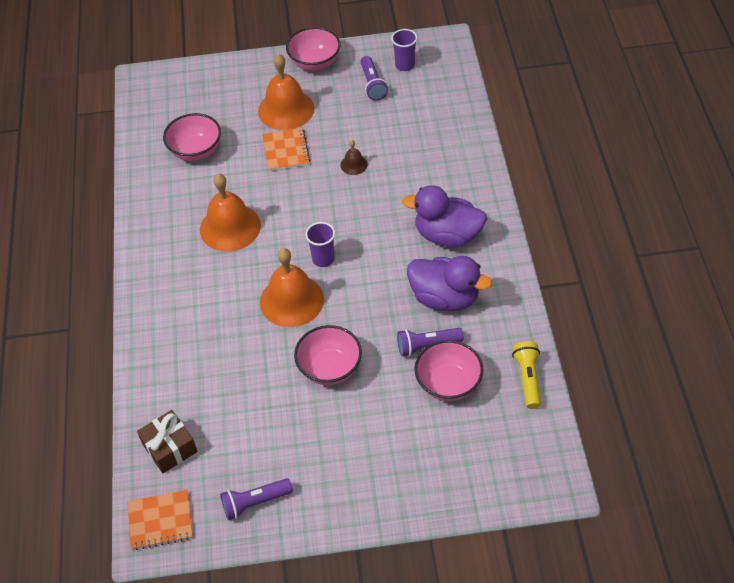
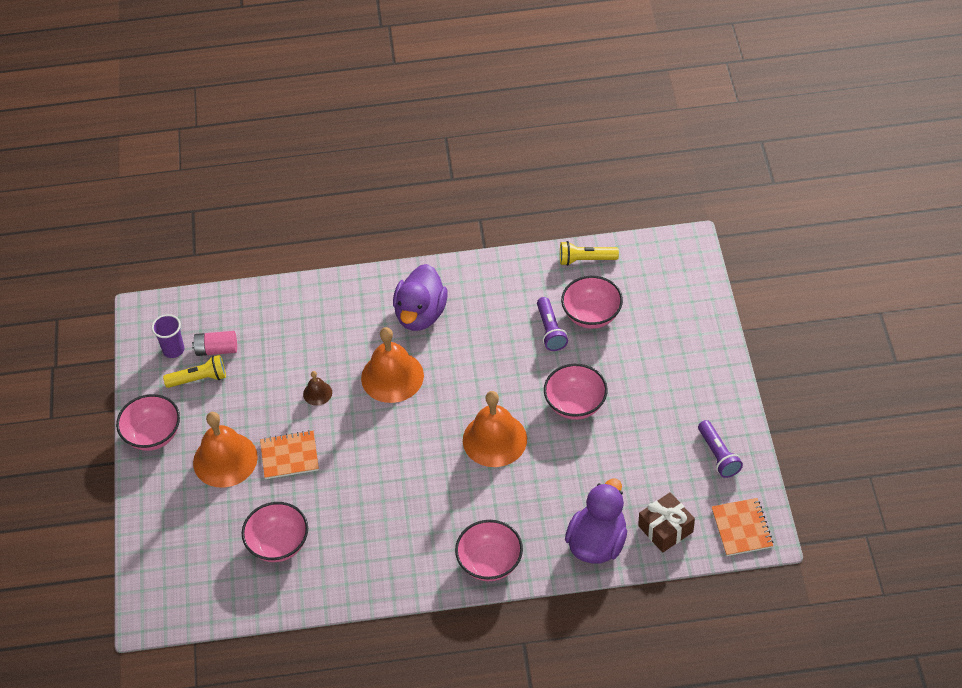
camera: 90 degrees left, 0 degrees up
(154, 300) = (490, 563): none -> pink bowl
(230, 227) = (395, 501): orange bell -> orange bell (392, 376)
(323, 259) = (444, 415): purple cup -> none
(373, 84) = (199, 379): purple flashlight -> yellow flashlight
(405, 92) = (216, 349): none -> pink battery
(445, 298) = (496, 317): purple duck -> purple duck (597, 543)

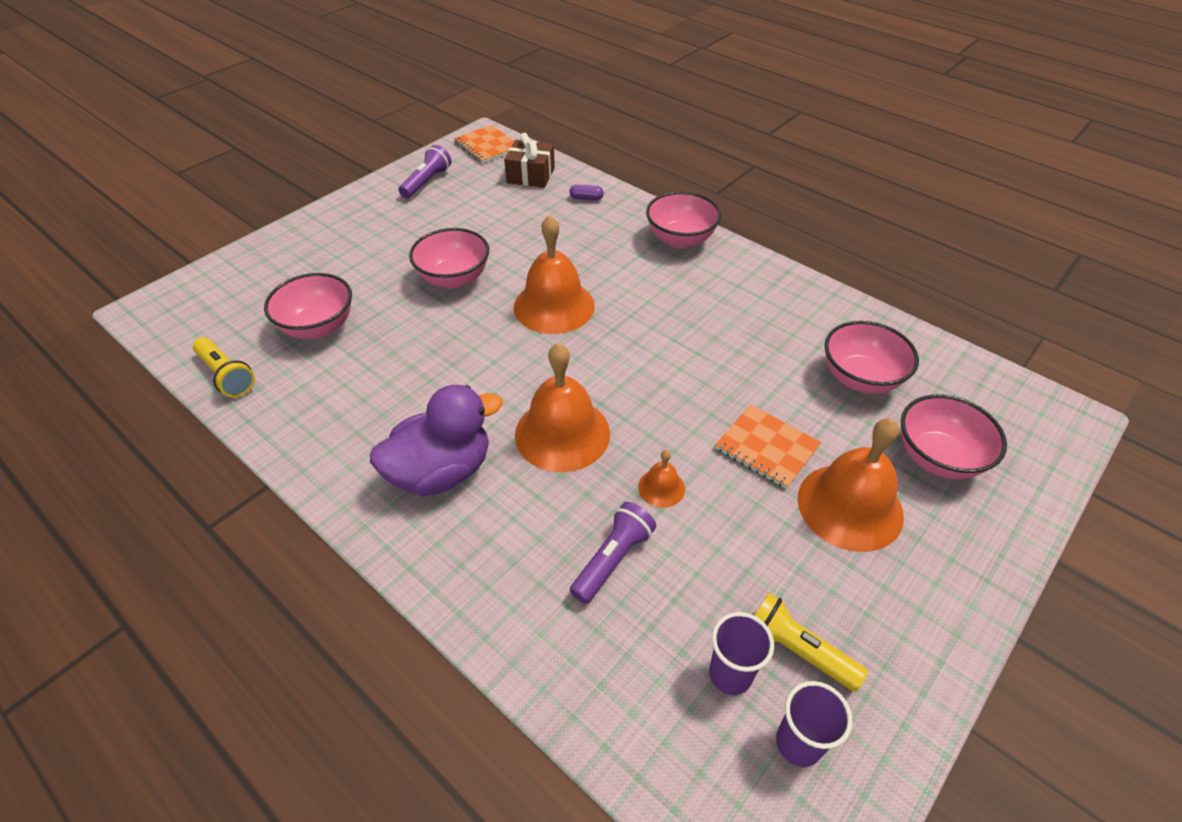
camera: 135 degrees left, 5 degrees down
(153, 435) = (931, 623): pink bowl -> pink bowl (937, 458)
(216, 349) = (730, 674): pink battery -> purple cup
(317, 393) = (661, 487): brown bell -> orange bell
(550, 330) = (368, 345): purple flashlight -> purple flashlight (612, 559)
(597, 543) = (586, 198): purple duck -> purple capsule
(742, 528) = (487, 146): orange notebook -> orange notebook turned 75 degrees counterclockwise

